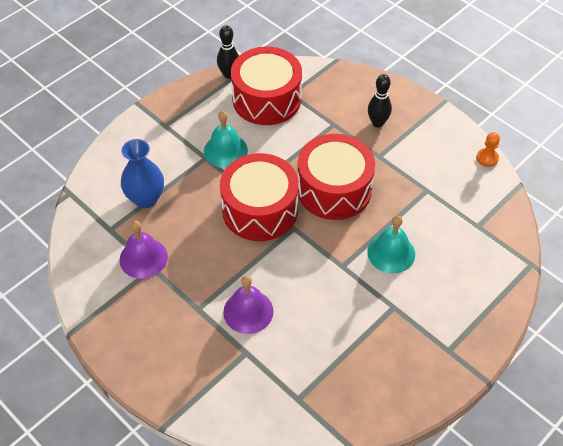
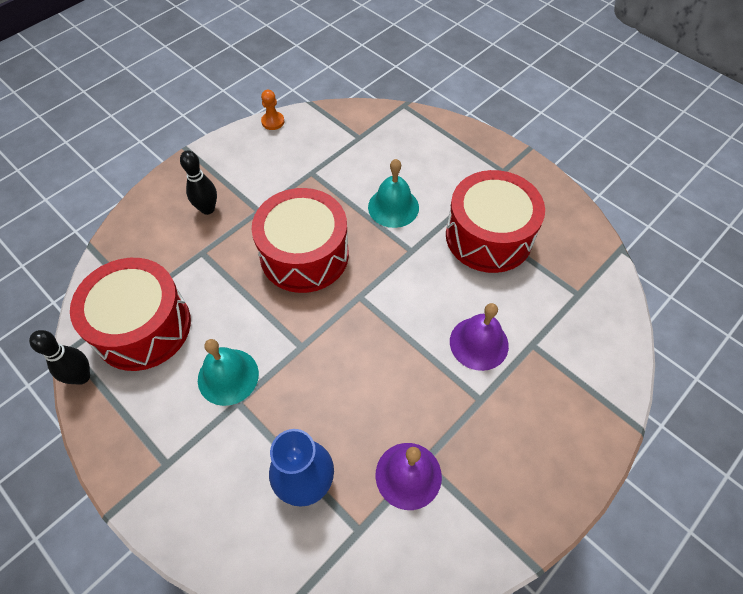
camera: 90 degrees left, 5 degrees up
(260, 209) = (331, 333): red drum -> red drum (488, 236)

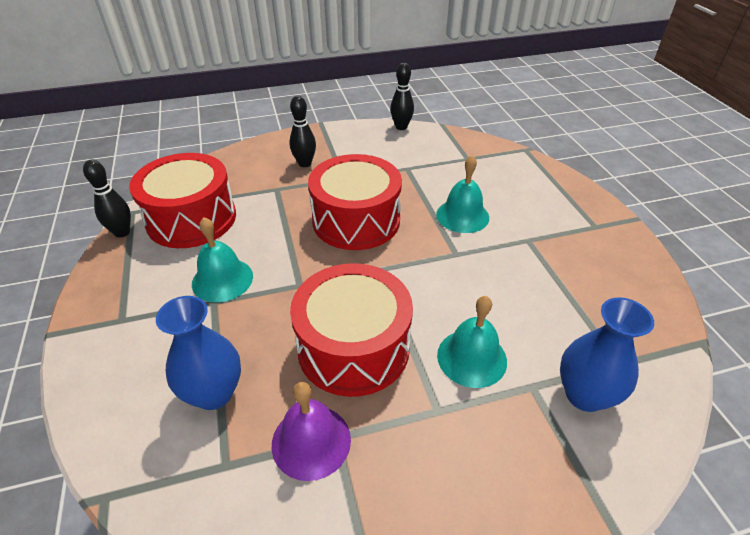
camera: 30 degrees right, 15 degrees down
(273, 121) = (401, 127): orange pawn -> black bowling pin
(479, 343) = (471, 358): purple bell -> turquoise bell
(488, 236) = (545, 272): red drum -> red drum (353, 347)
(568, 333) = (584, 395): none -> blue vase

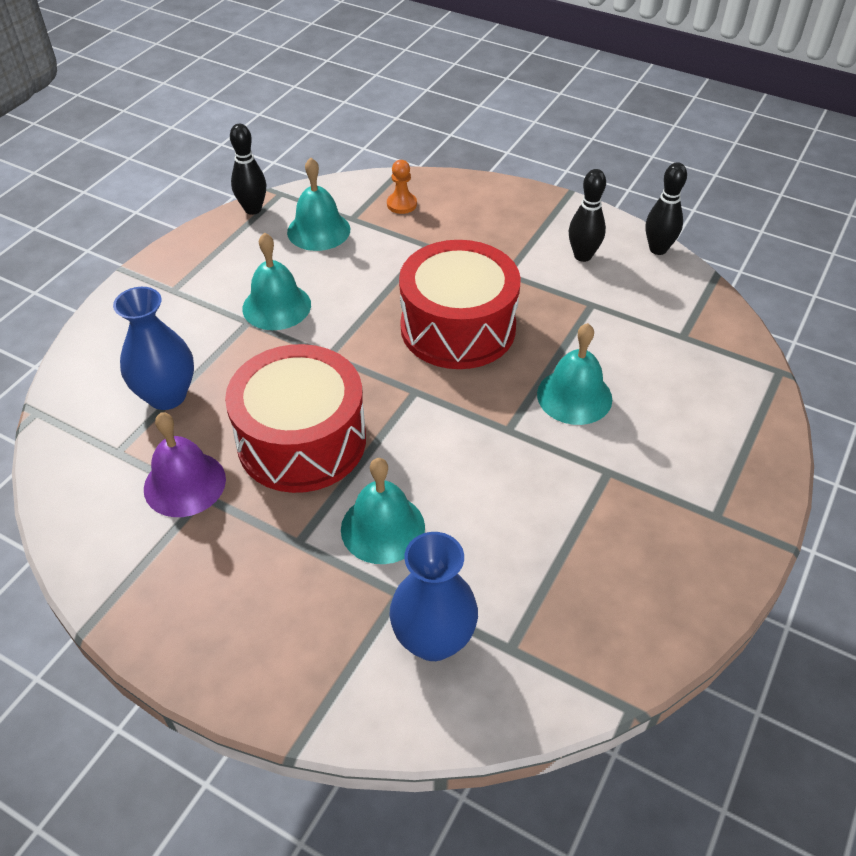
camera: 45 degrees right, 5 degrees up
(191, 219) = (318, 230): red drum -> turquoise bell
(230, 176) = (401, 204): none -> orange pawn
(305, 163) = (489, 233): black bowling pin -> black bowling pin (583, 256)

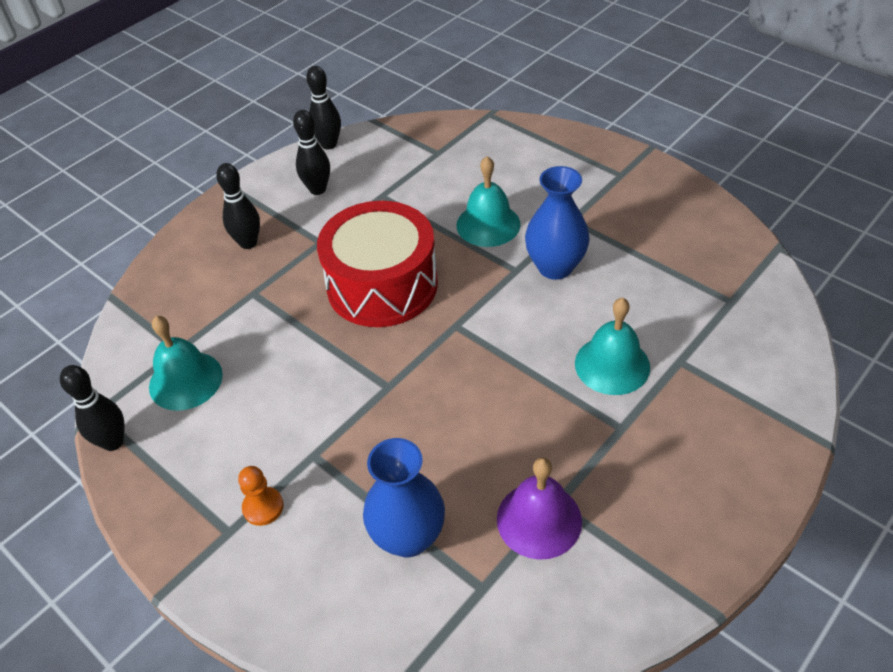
camera: 75 degrees left, 0 degrees up
(276, 306) = (298, 427): turquoise bell -> none
(302, 441) = (500, 416): red drum -> none
(401, 204) = (177, 305): orange pawn -> orange pawn (263, 507)
(433, 639) = (724, 344): blue vase -> blue vase (555, 267)
(490, 227) = (248, 243): none -> black bowling pin

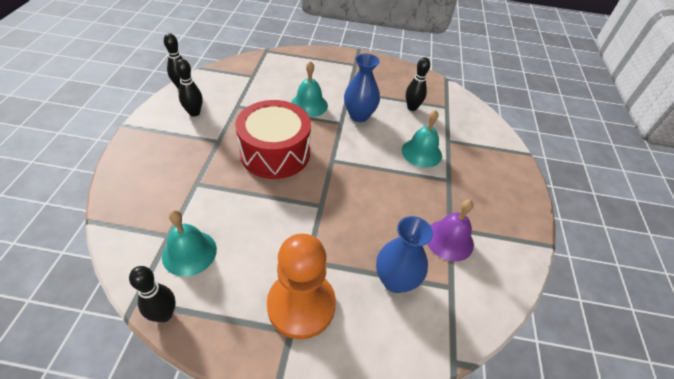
camera: 40 degrees left, 0 degrees up
(248, 243) = (170, 156): black bowling pin -> black bowling pin (412, 107)
(263, 507) = (301, 305): orange pawn -> orange pawn, size x2.45

